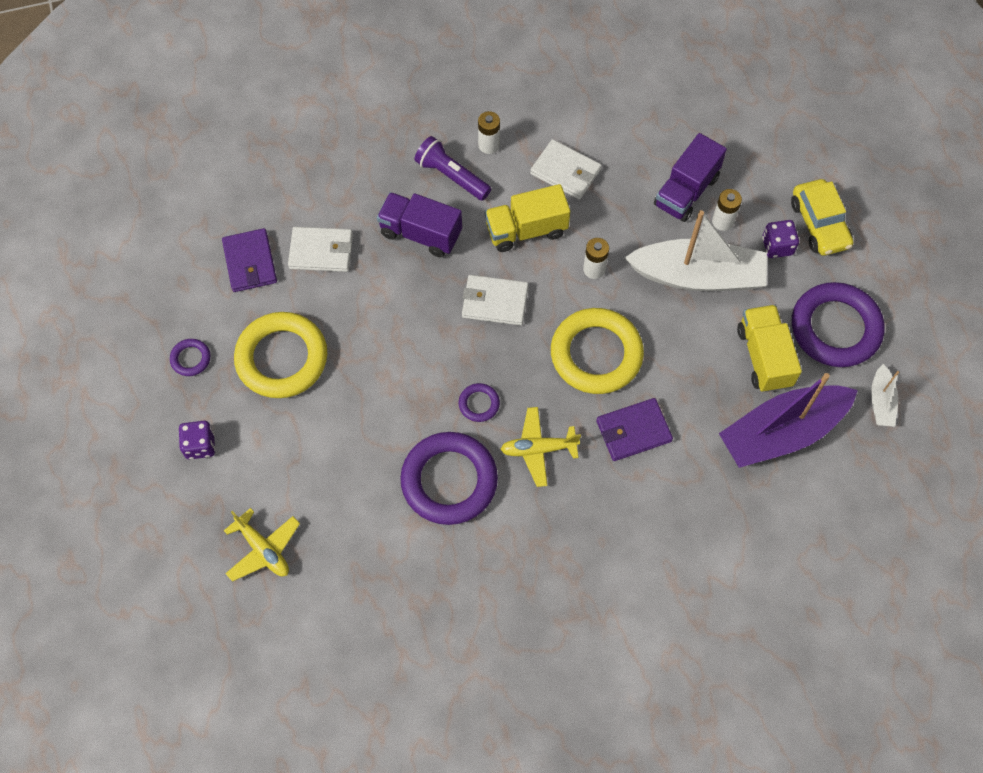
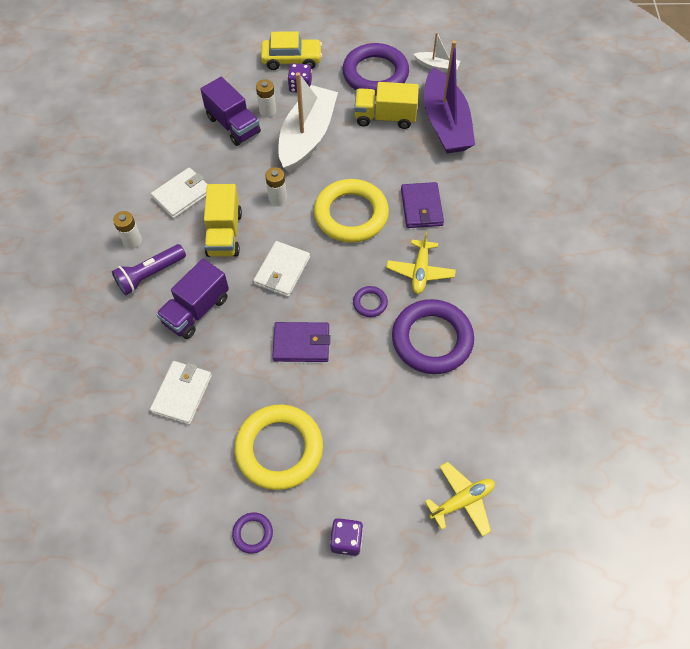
camera: 75 degrees left, 5 degrees down
(250, 262) = (169, 458): purple wallet -> purple wallet (301, 343)

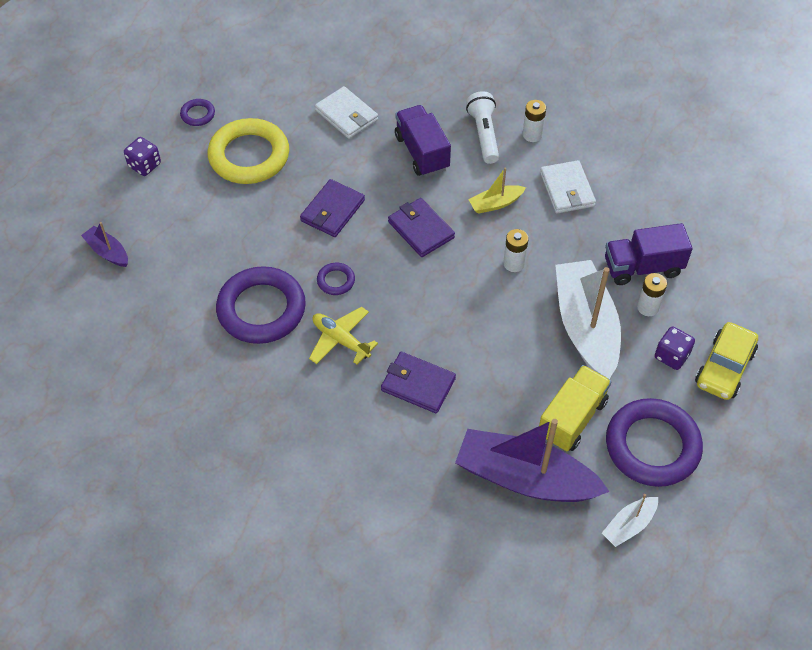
camera: 120 degrees right, 5 degrees down
(150, 275) = (484, 134): purple flashlight -> white flashlight
(224, 234) = (495, 204): yellow truck -> yellow boat
(282, 271) = (421, 229): white wallet -> purple wallet
(307, 137) = (585, 327): white boat -> white boat turned 150 degrees counterclockwise
(351, 214) = (451, 316): yellow ring -> none
(462, 501) = (107, 252): yellow plane -> purple boat

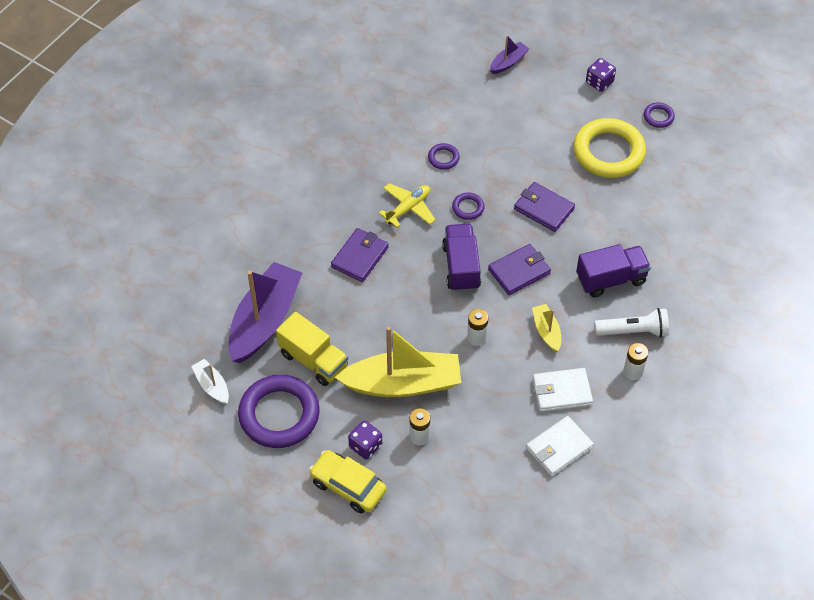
camera: 95 degrees right, 0 degrees up
(261, 309) = (443, 158): purple ring -> purple ring, size x0.44
(346, 115) = (658, 224): white wallet -> white wallet (559, 448)
(585, 327) = (403, 383): white boat -> yellow boat
(642, 267) = (464, 440): purple truck -> purple truck (461, 267)

